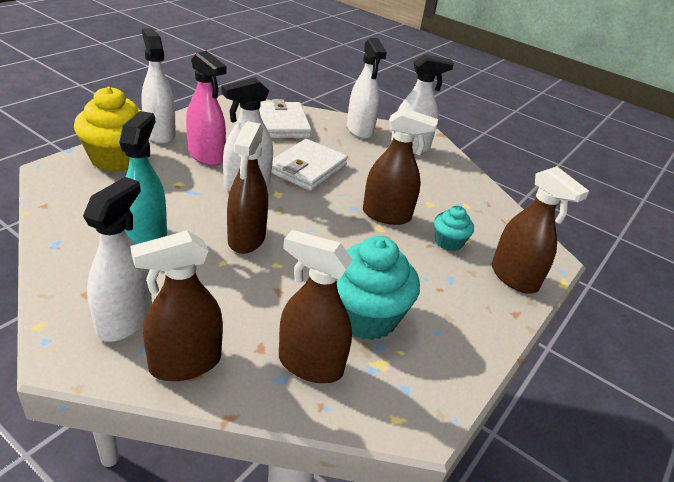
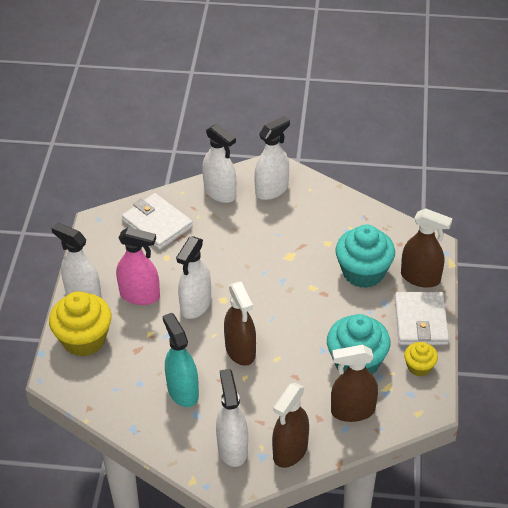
camera: 25 degrees left, 10 degrees up
(307, 168) = (220, 262): white wallet -> white wallet (420, 321)
(386, 215) = (308, 273): brown spray bottle -> none
(442, 364) = (419, 367): none -> yellow cupcake
(448, 242) = (363, 272): turquoise cupcake -> turquoise cupcake, size x1.89

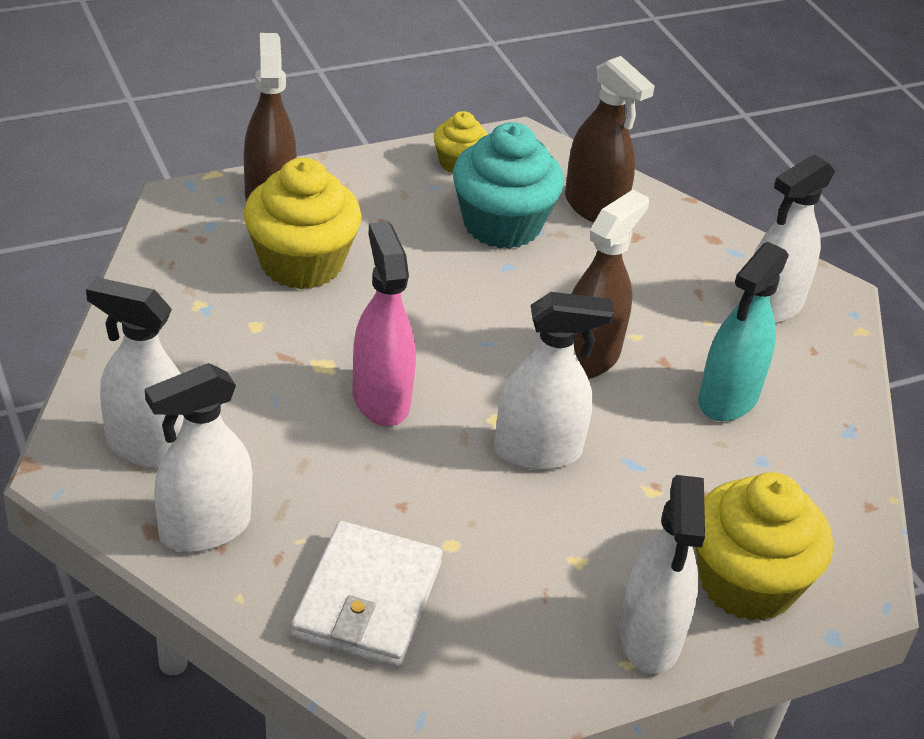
camera: 125 degrees left, 5 degrees down
(140, 295) = (579, 543): pink spray bottle -> pink spray bottle (381, 399)
(220, 193) = (204, 529): white spray bottle -> white spray bottle turned 135 degrees counterclockwise
(290, 451) = (718, 248): brown spray bottle -> none
(363, 272) = (301, 263): turquoise cupcake -> yellow cupcake
(420, 321) = (367, 179): white wallet -> none

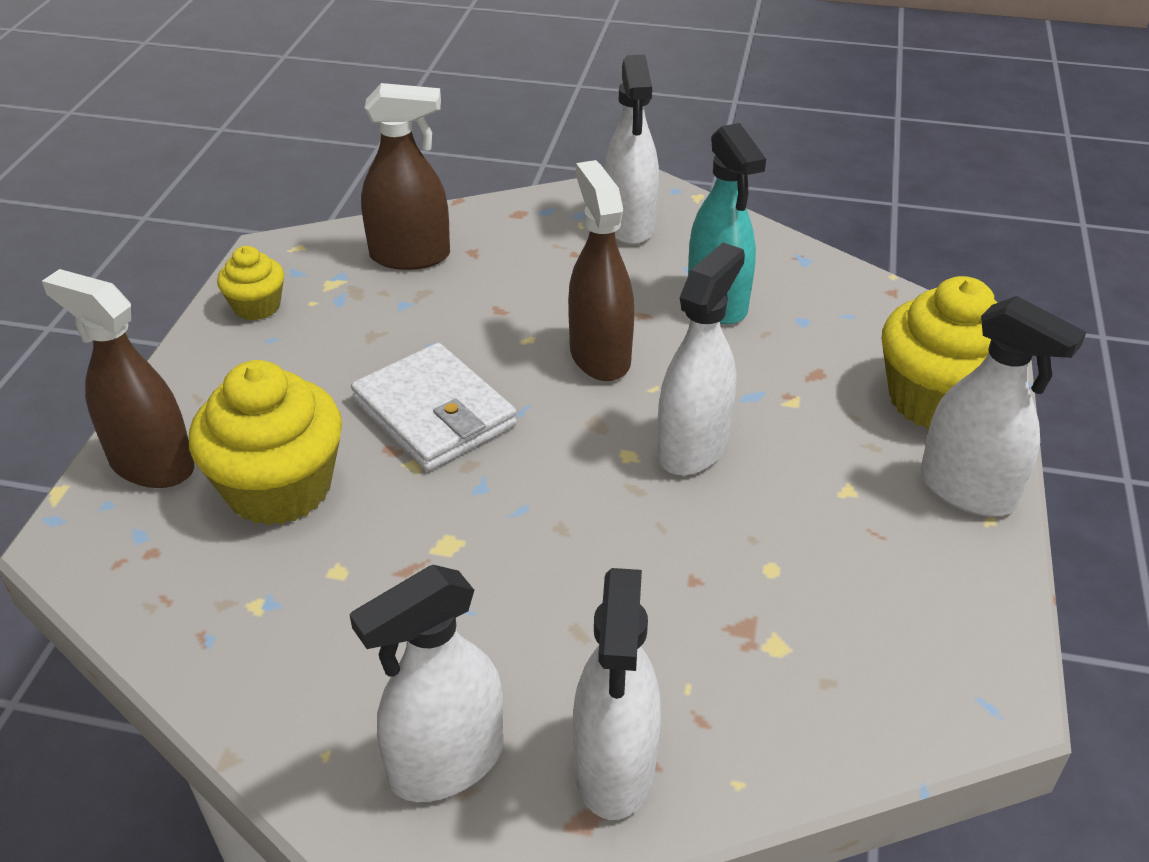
camera: 50 degrees left, 0 degrees up
(367, 600) = (807, 671): white wallet -> white wallet (434, 413)
(381, 399) = (535, 524): pink spray bottle -> none
(502, 224) = (373, 322): turquoise cupcake -> none

